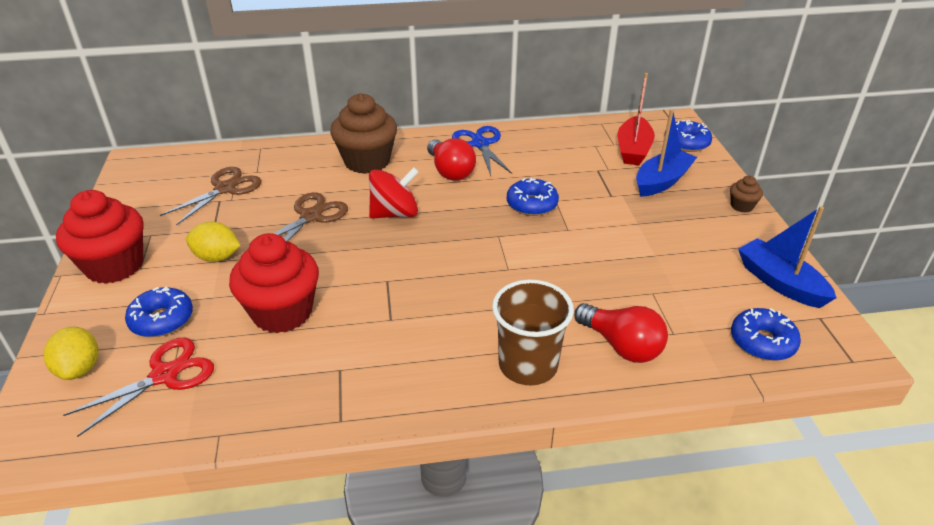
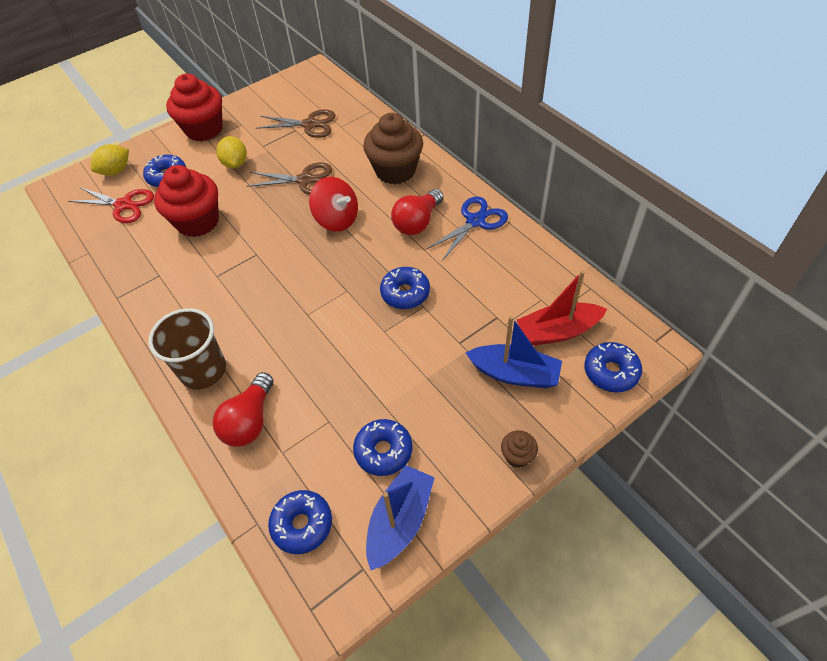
camera: 65 degrees right, 15 degrees up
(703, 270) = (383, 451): none -> blue donut

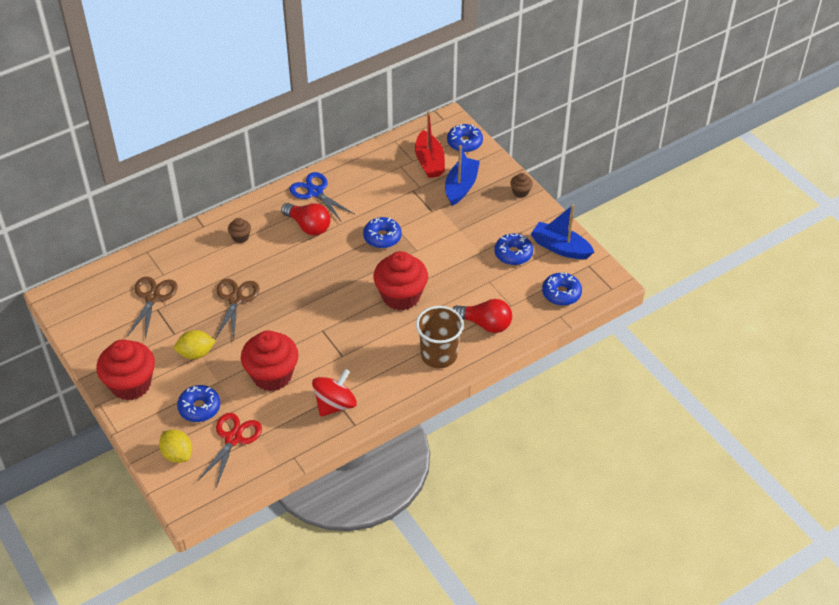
camera: 90 degrees left, 5 degrees down
(304, 322) = (401, 296): none -> red cupcake
(337, 219) = (293, 277): red spinning top -> red spinning top (335, 404)
(395, 170) = (240, 237): brown cupcake -> brown cupcake, size x0.44

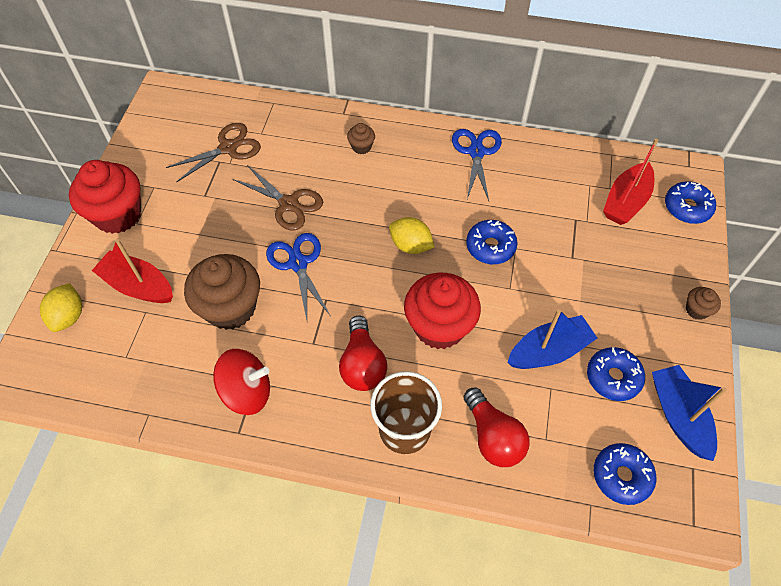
camera: 45 degrees right, 10 degrees up
(196, 353) = (198, 229): yellow lemon -> yellow lemon (410, 245)
(199, 408) = (138, 286): blue donut -> red boat
(233, 438) = (126, 343): red scissors -> none
(235, 299) = (288, 204): brown scissors -> brown scissors turned 75 degrees clockwise
(272, 375) = (230, 308): red cupcake -> brown cupcake
(282, 325) = (298, 263): none -> blue scissors
(308, 226) = (432, 181): red light bulb -> red light bulb (362, 364)
(461, 186) = (633, 253): blue boat -> blue boat (549, 351)

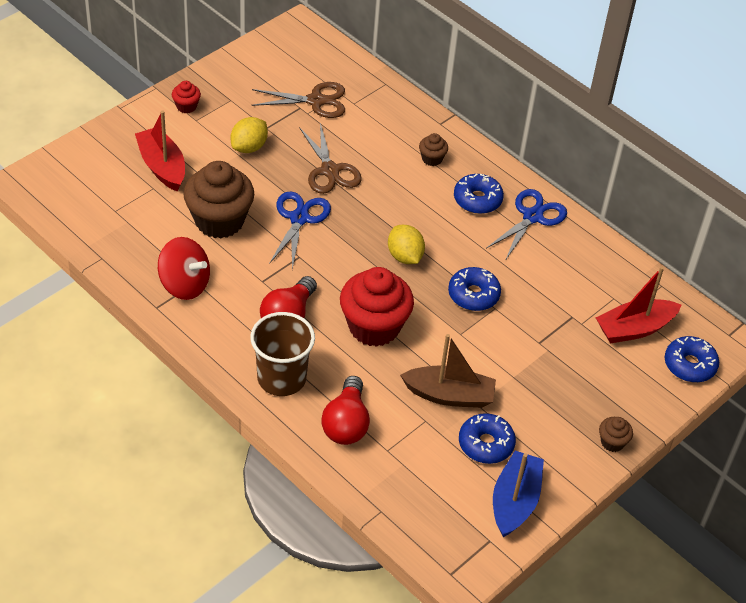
camera: 30 degrees right, 10 degrees down
(68, 316) = (95, 160): yellow lemon -> yellow lemon (249, 147)
(118, 215) = (186, 106): red cupcake -> red cupcake, size x0.44
(549, 351) = (449, 395): blue boat -> brown boat
(621, 476) = (424, 509): blue donut -> blue donut (477, 199)

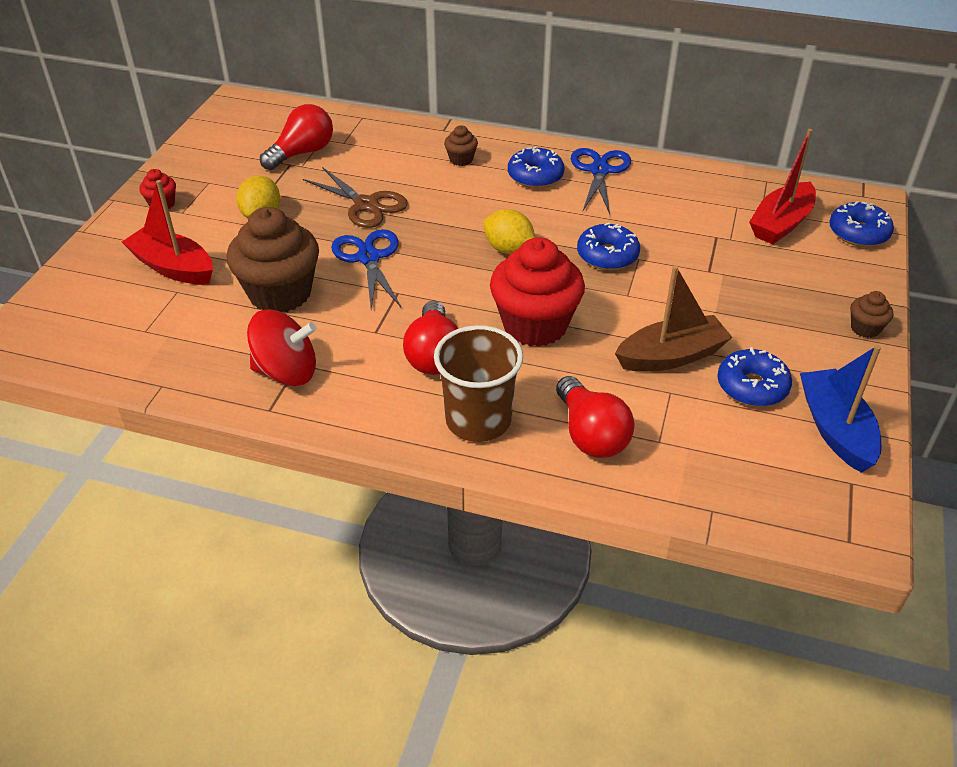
camera: 25 degrees left, 5 degrees down
(316, 101) = (302, 153): brown scissors -> red light bulb

